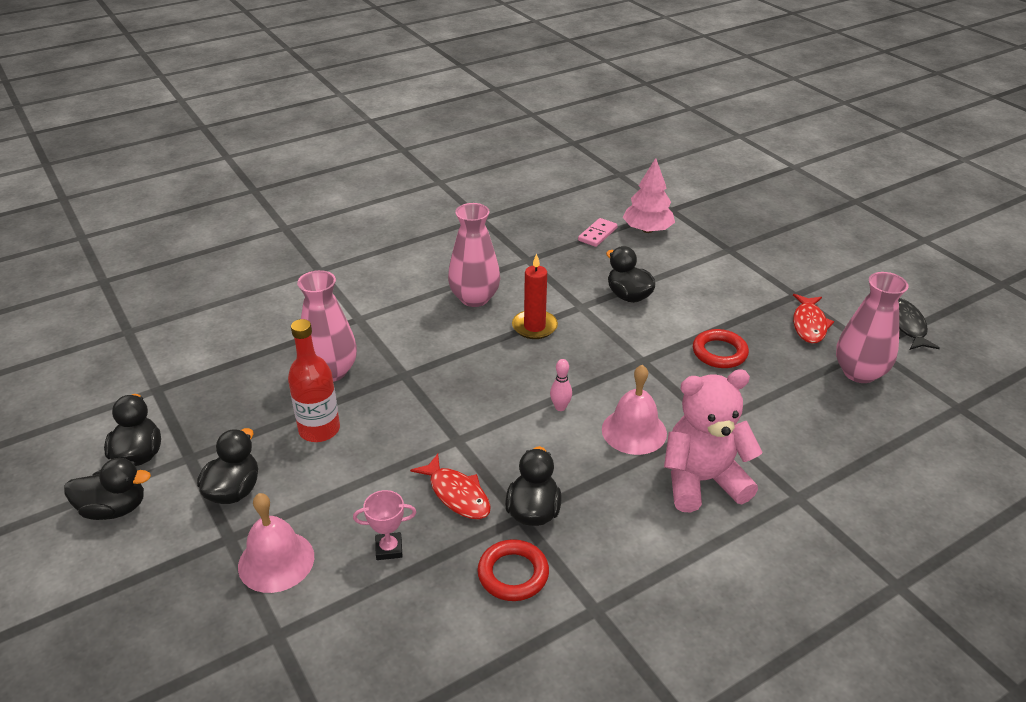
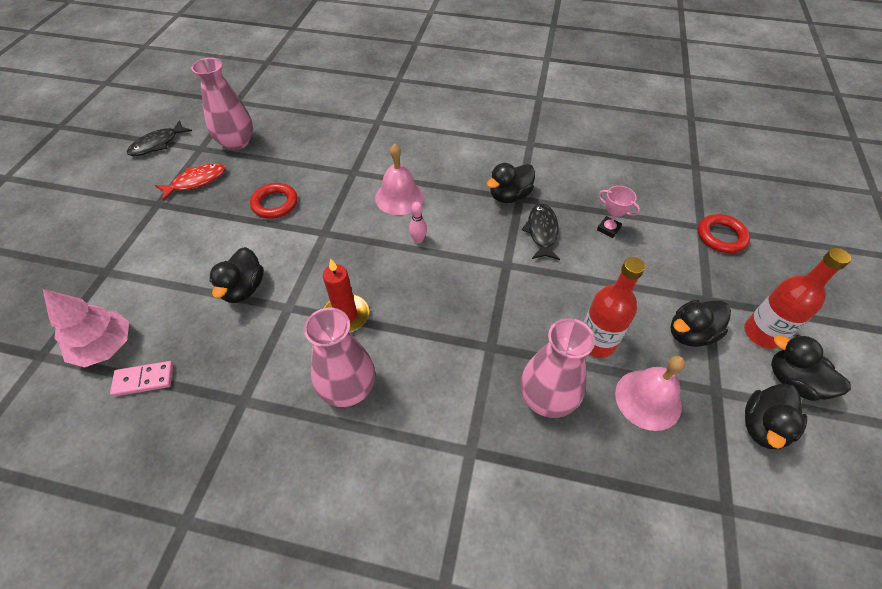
camera: 135 degrees left, 15 degrees up
(156, 537) = (762, 333): none -> red bottle
(276, 561) = (682, 264): pink bell -> pink bell (648, 399)
(457, 494) = (542, 232): red fish -> black fish
(513, 574) = (552, 177): red ring -> red ring (721, 236)
(702, 481) = (406, 154): pink teddy bear -> none

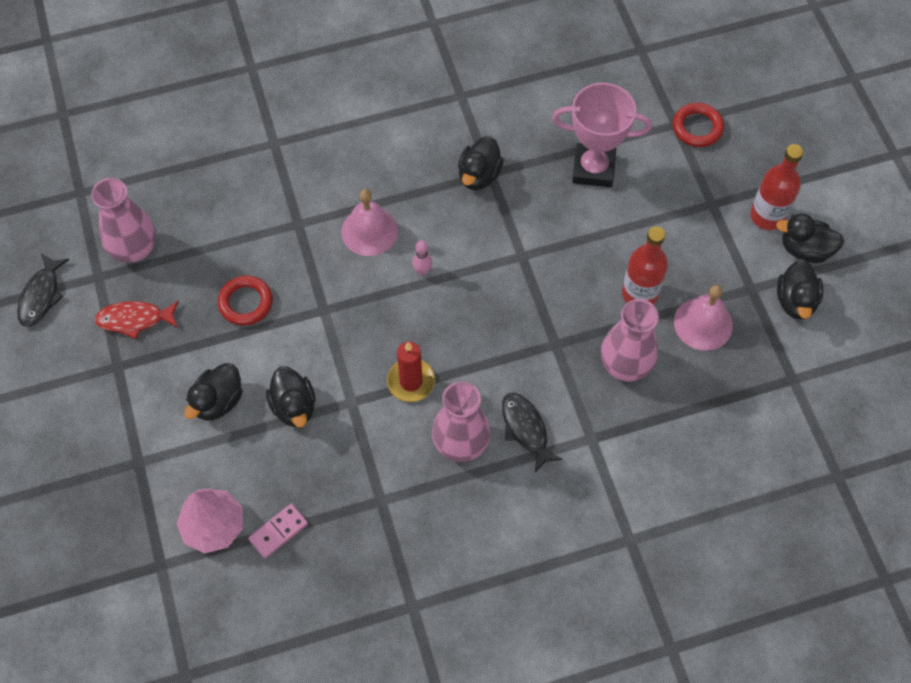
camera: 30 degrees left, 10 degrees up
(196, 181) = (135, 319): red fish -> red fish turned 120 degrees counterclockwise
(542, 232) = (534, 203): black fish -> black fish (525, 429)
(608, 229) = (593, 169): pink trophy -> pink trophy, size x2.07
(690, 333) = (711, 246): black duck -> black duck (218, 401)

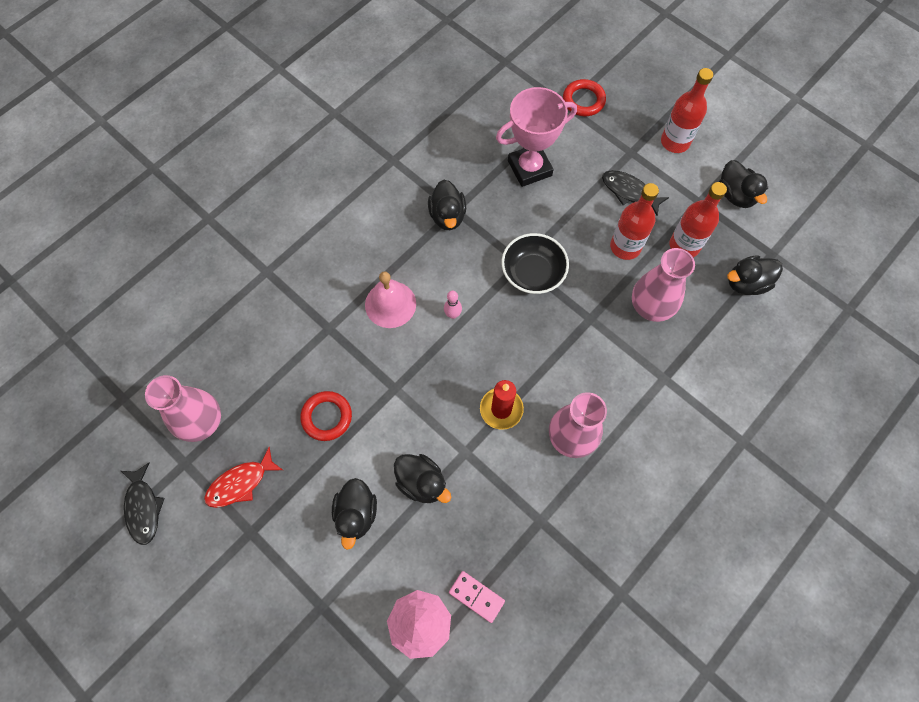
camera: 30 degrees left, 5 degrees up
(278, 532) = (476, 596): pink domino -> pink domino turned 75 degrees counterclockwise
(525, 429) = (612, 398): black fish -> black fish (629, 192)
(527, 272) = (533, 273): none -> black bowl
(703, 323) = (684, 245): pink bell -> red bottle
(805, 249) = (716, 153): black duck -> black duck (746, 283)

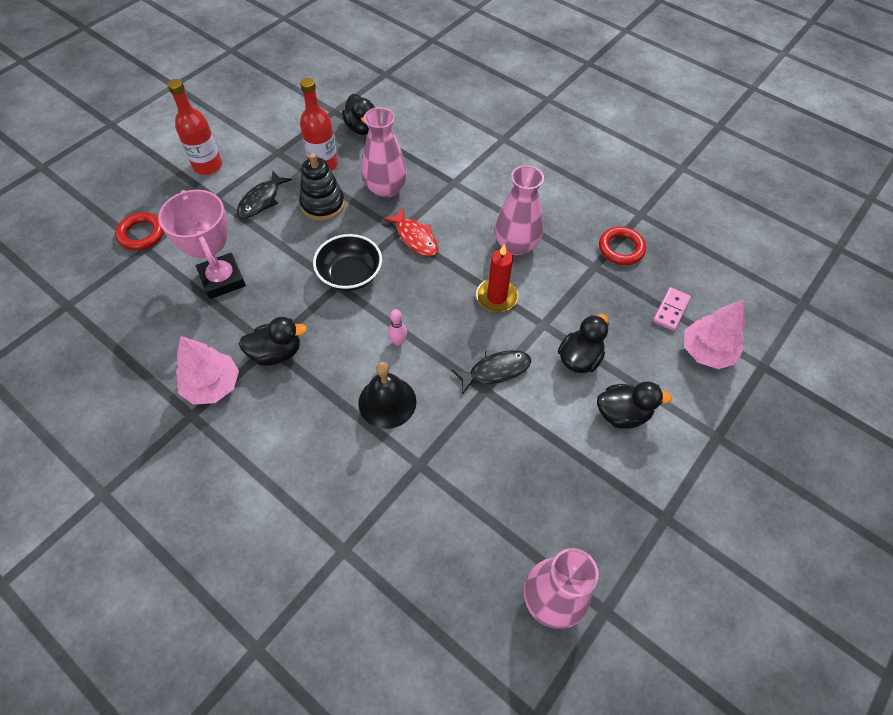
camera: 95 degrees left, 10 degrees down
(143, 508) = (668, 653): black fish -> black fish (495, 370)
(240, 483) = (615, 537): red fish -> red fish (415, 238)
(327, 417) = (525, 454): red ring -> red ring (621, 248)
(390, 304) = (387, 402): pink bell -> black bell
(419, 172) = (212, 385): none -> pink tree
(625, 247) = (323, 204): red bottle -> black stacking toy
(735, 195) = (273, 129): black duck -> none

